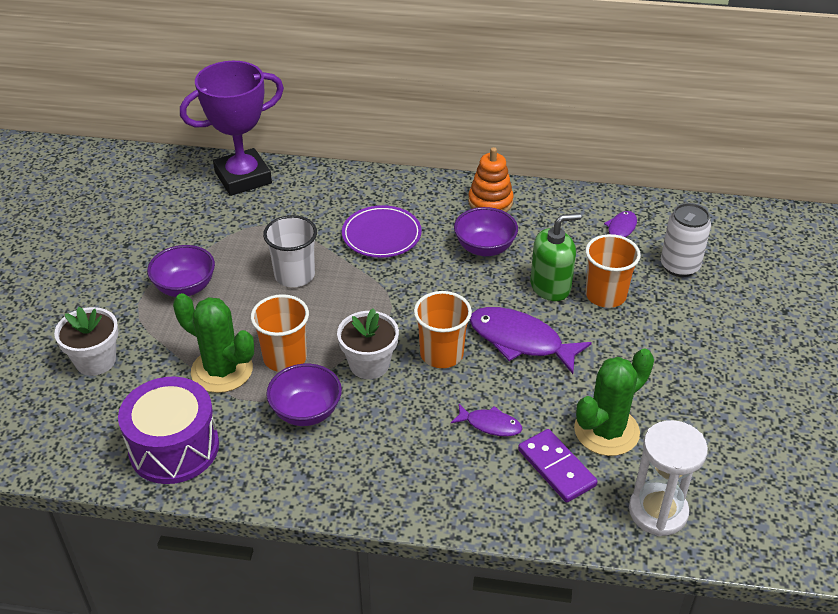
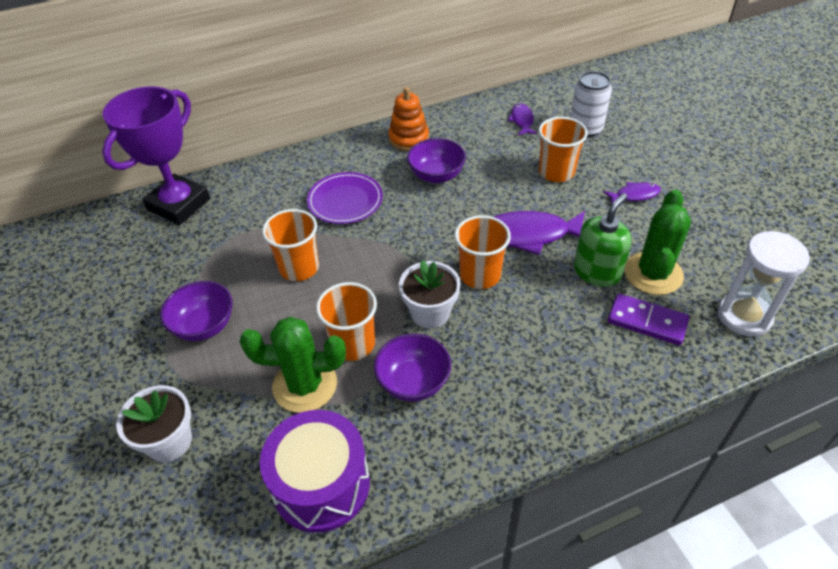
camera: 30 degrees left, 5 degrees up
(294, 275) = (299, 268): white cup -> orange cup
(490, 425) = (569, 313): purple fish -> purple fish (634, 195)
(550, 286) = (512, 183): green soap dispenser -> green soap dispenser (597, 272)

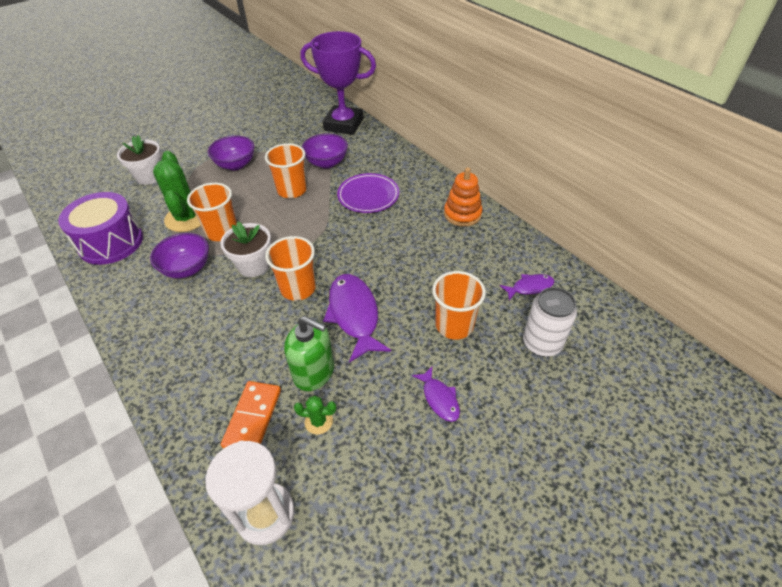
camera: 75 degrees right, 0 degrees up
(436, 175) = (417, 240): purple bowl -> purple bowl (326, 163)
(647, 321) = (253, 418): purple domino -> orange domino
(653, 274) = (318, 421): green cactus -> green cactus, size x0.46

